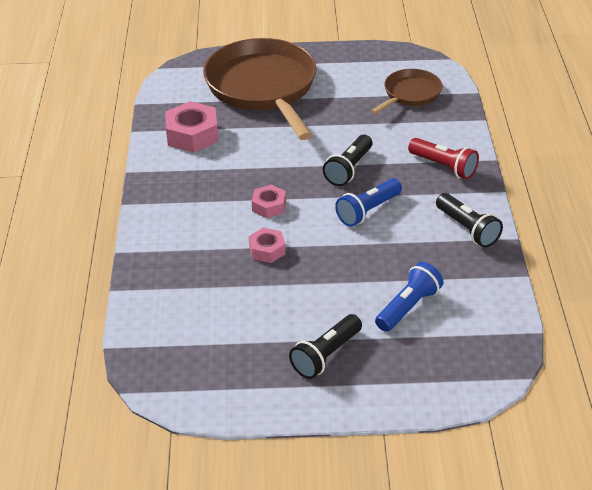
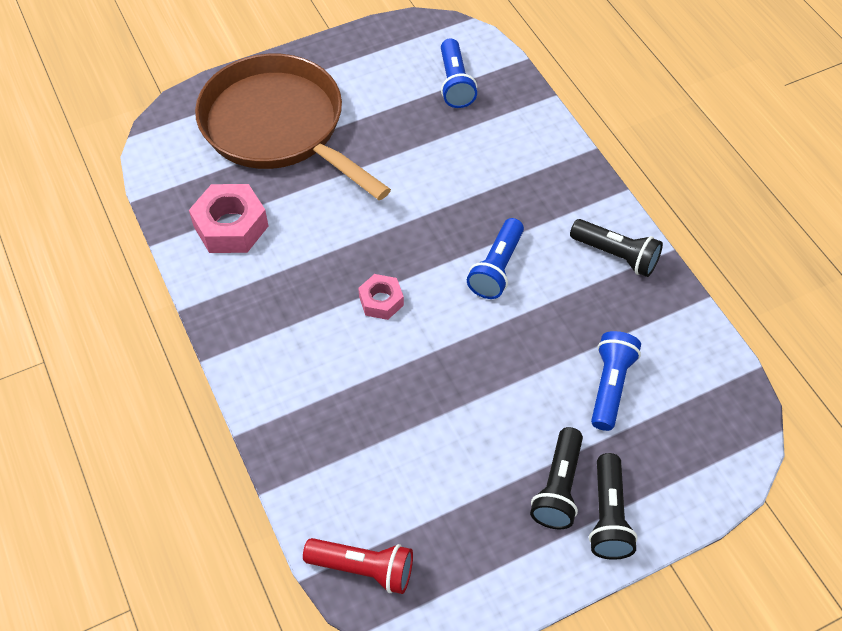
camera: 25 degrees left, 15 degrees up
(267, 250) = (413, 365): pink nut -> none
(348, 169) = (443, 216): black flashlight -> black flashlight (608, 516)
(410, 94) = (455, 83): brown pan -> blue flashlight
(444, 167) = (546, 177): red flashlight -> red flashlight (363, 569)

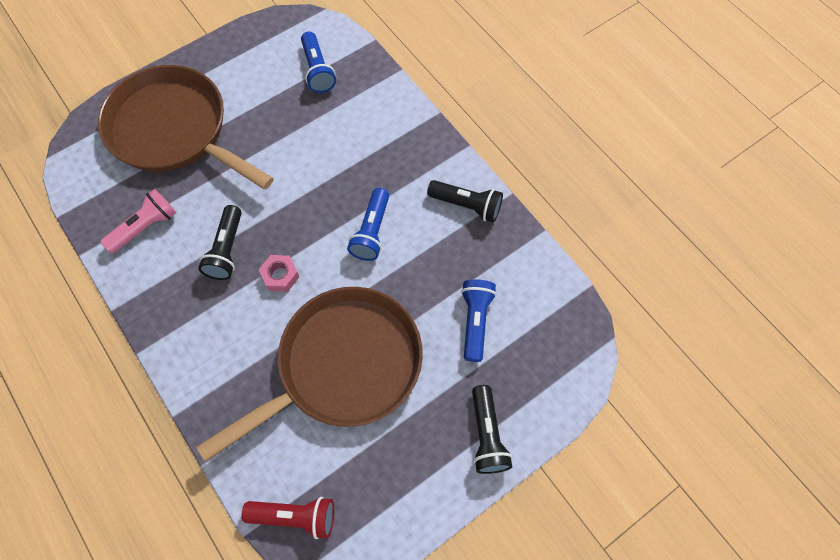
camera: 10 degrees left, 10 degrees up
(231, 226) = (145, 227): pink nut -> pink flashlight
(442, 411) = (343, 366): none -> brown pan
(558, 487) = (444, 417): black flashlight -> black flashlight (226, 250)

